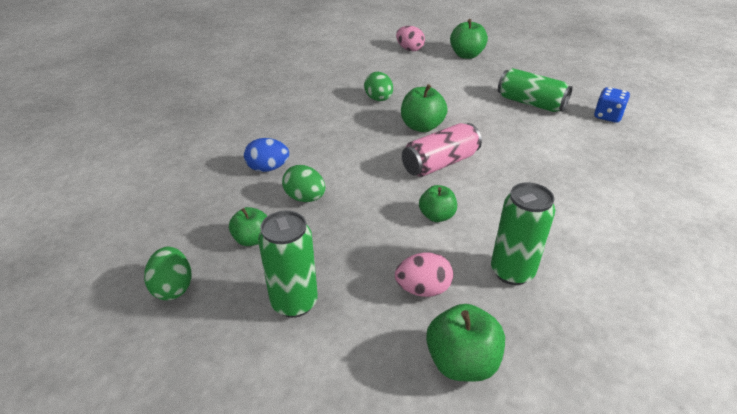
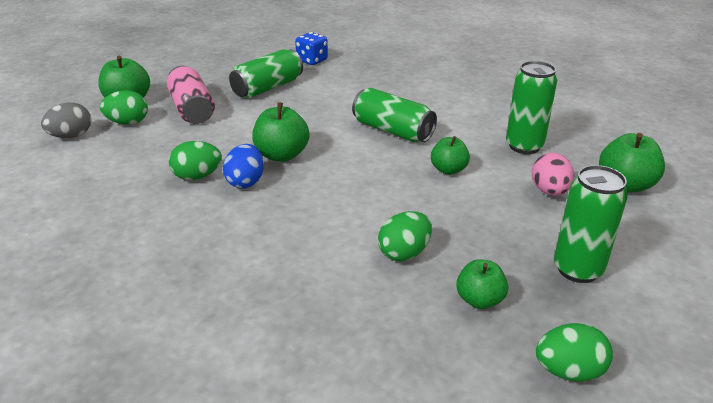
camera: 80 degrees left, 5 degrees down
(268, 168) = (330, 283): blue egg -> blue egg (246, 182)
(409, 49) = (71, 136): pink egg -> grey egg
(437, 62) = (128, 122): none -> green egg
(440, 163) = (360, 155): pink can -> pink can (192, 109)
(493, 177) = (392, 131): none -> green can

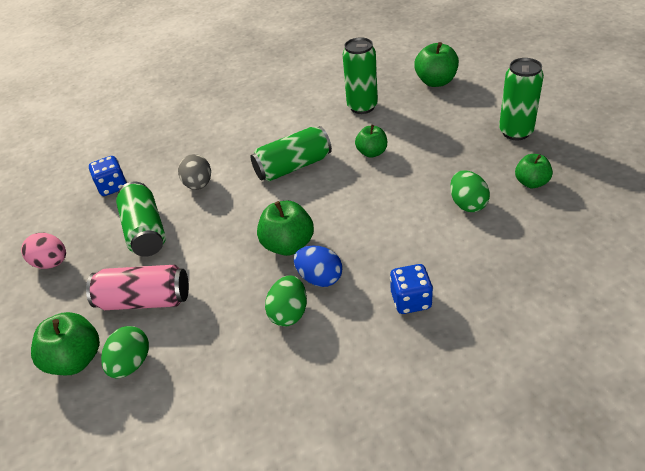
camera: 60 degrees left, 10 degrees up
(71, 136) = (123, 425): grey egg -> grey egg (198, 185)
(234, 242) = (411, 300): none -> blue dice
(549, 191) = (426, 115): pink egg -> pink egg (51, 263)
(568, 371) = (604, 166): green egg -> none

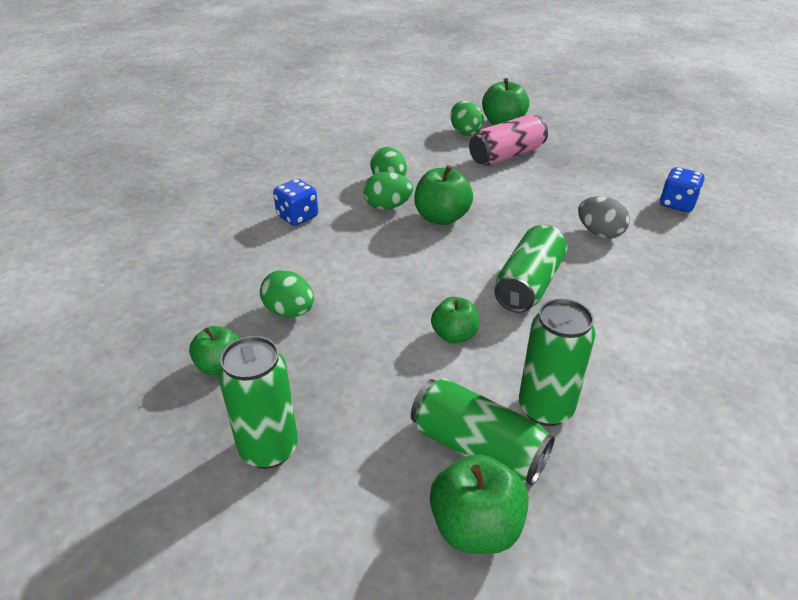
camera: 140 degrees right, 5 degrees down
(51, 263) = (614, 149): pink egg -> none
(145, 231) = (581, 187): green can -> green can (478, 448)
(320, 278) = (387, 206): blue egg -> green egg

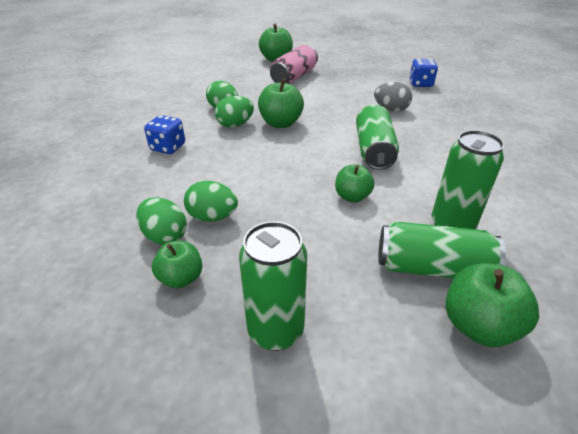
camera: 25 degrees left, 0 degrees up
(465, 132) = (254, 69): green egg -> green egg (165, 236)

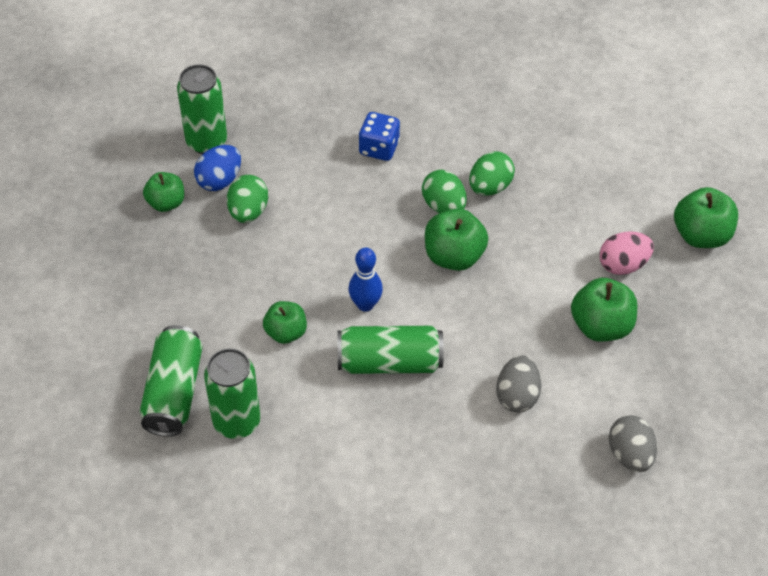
camera: 85 degrees right, 15 degrees up
(165, 236) = (219, 180): green egg -> blue egg
(275, 331) = (109, 272): green can -> green can (206, 142)
(294, 77) = (622, 264): pink can -> pink egg
(322, 158) = (365, 304): none -> blue bowling pin
(420, 84) = (629, 454): blue dice -> grey egg
(478, 326) = (106, 414): green apple -> green apple (600, 326)

